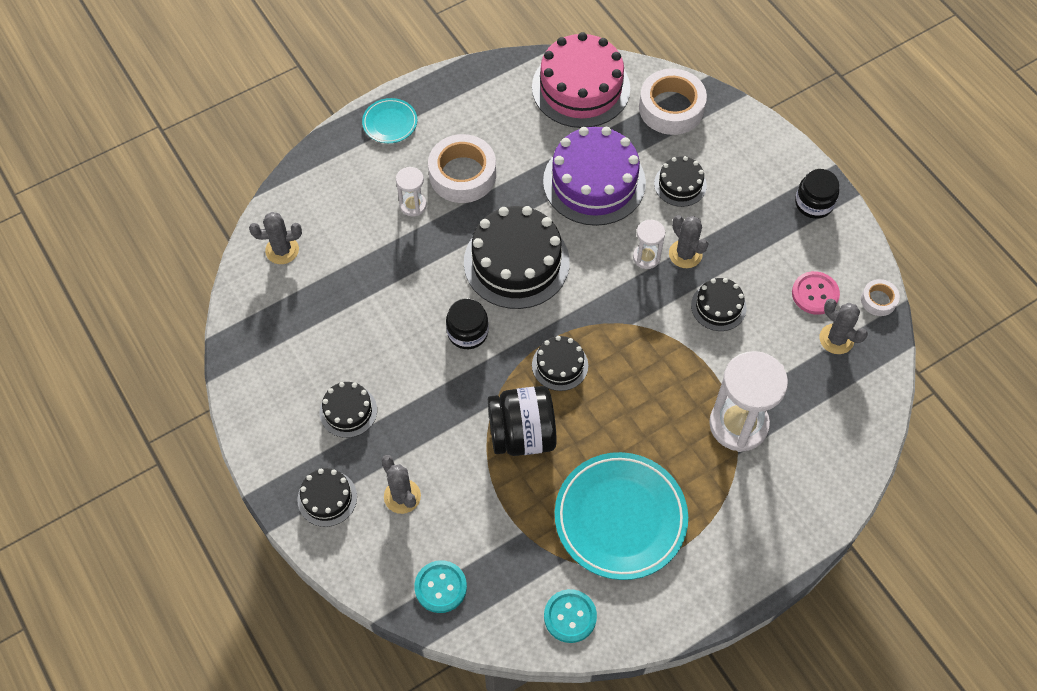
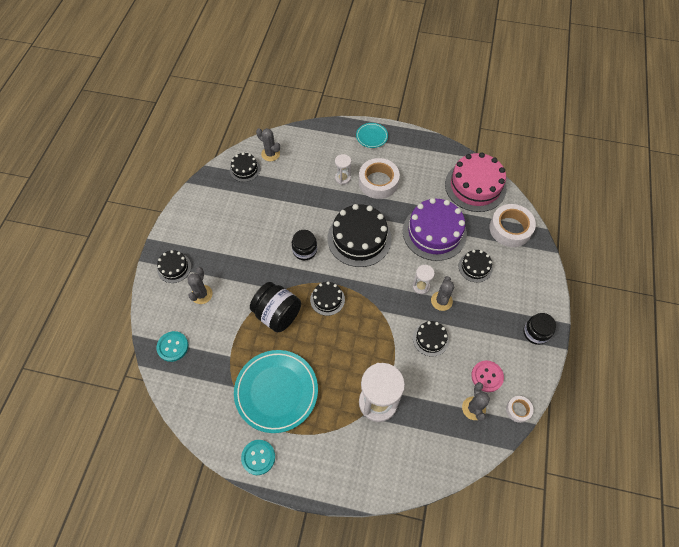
camera: 45 degrees right, 0 degrees up
(348, 411) = (221, 240): black cake -> black cake (245, 169)
(570, 616) = (207, 413): turquoise button -> turquoise button (258, 457)

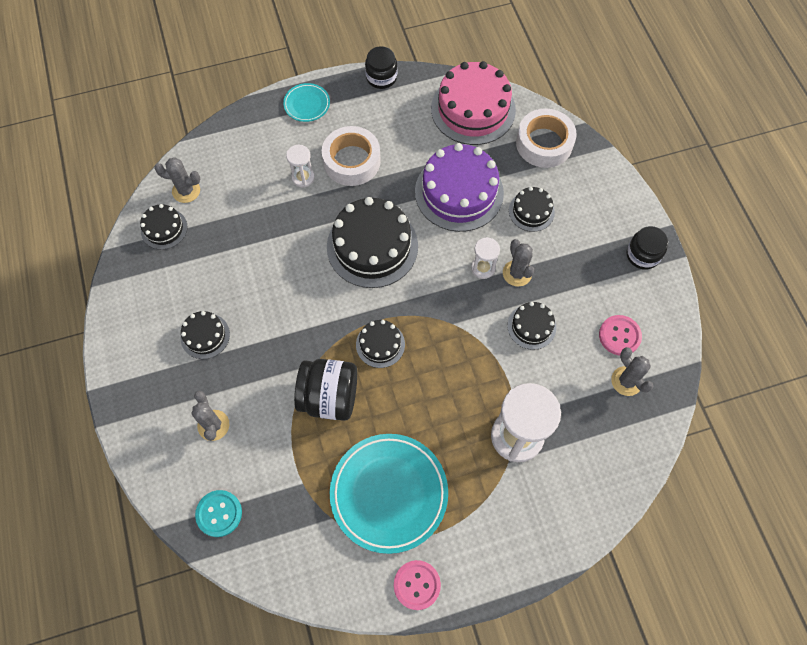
camera: 30 degrees left, 5 degrees up
(174, 268) = (152, 410): black cake -> black cake (205, 336)
(258, 457) = (417, 585): turquoise button -> pink button
(305, 250) = (313, 297): black jar -> black jar (381, 77)
(518, 410) = (674, 355): white tape -> none

